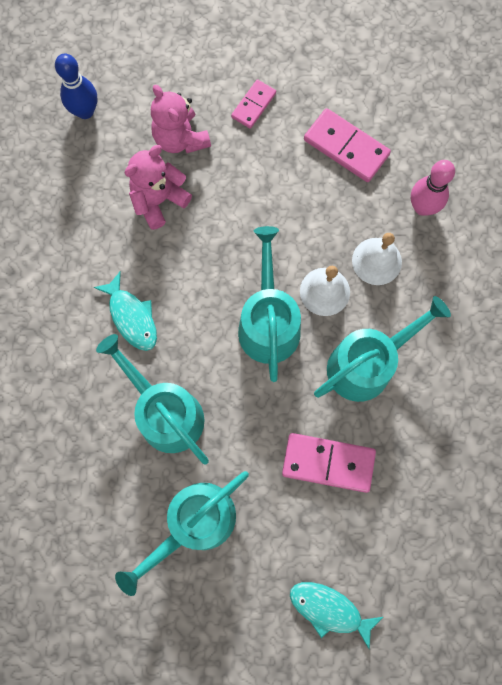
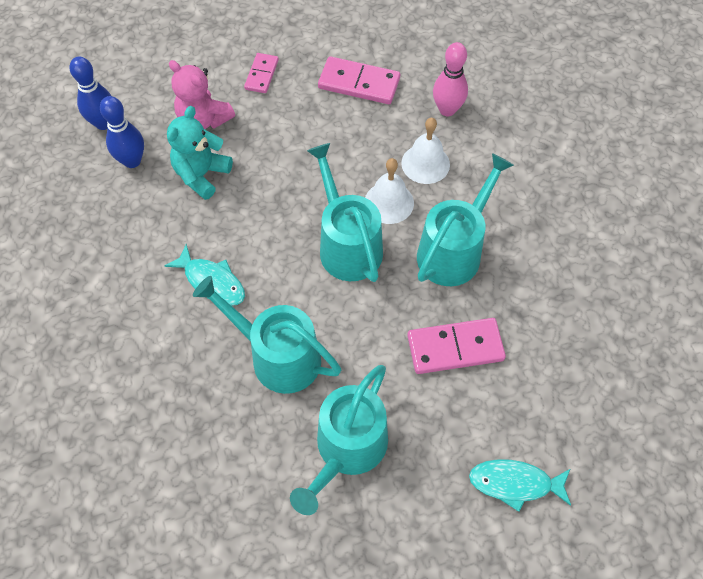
camera: 20 degrees left, 15 degrees down
(99, 163) = (132, 161): none -> blue bowling pin
(159, 200) = (201, 175): pink teddy bear -> turquoise teddy bear

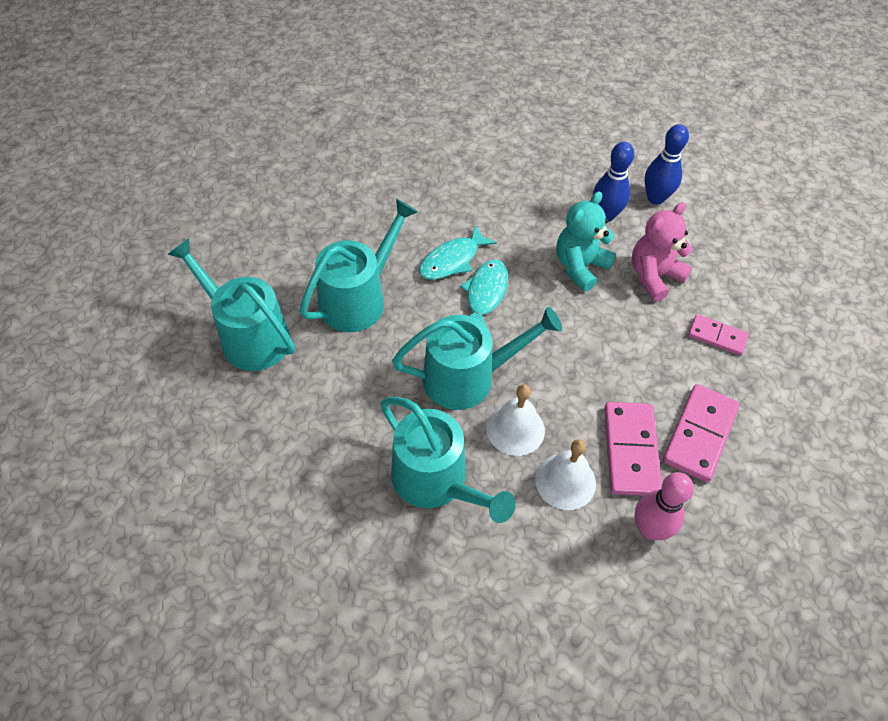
camera: 100 degrees right, 5 degrees down
(201, 175) = (580, 266): turquoise teddy bear -> turquoise teddy bear turned 90 degrees counterclockwise
(455, 348) = (317, 452): pink domino -> pink domino (630, 450)
(515, 483) = (156, 469): turquoise fish -> turquoise fish (485, 294)

